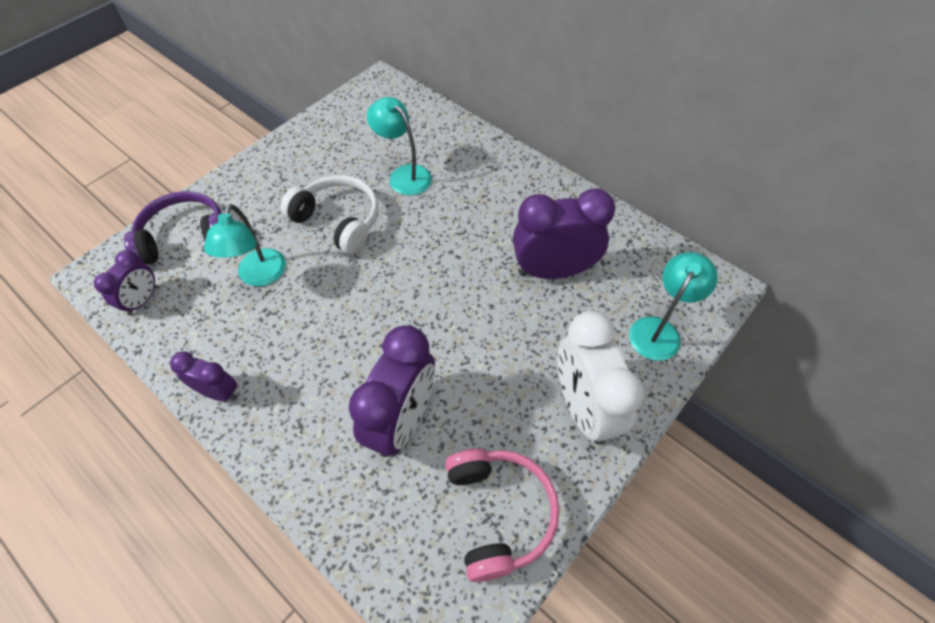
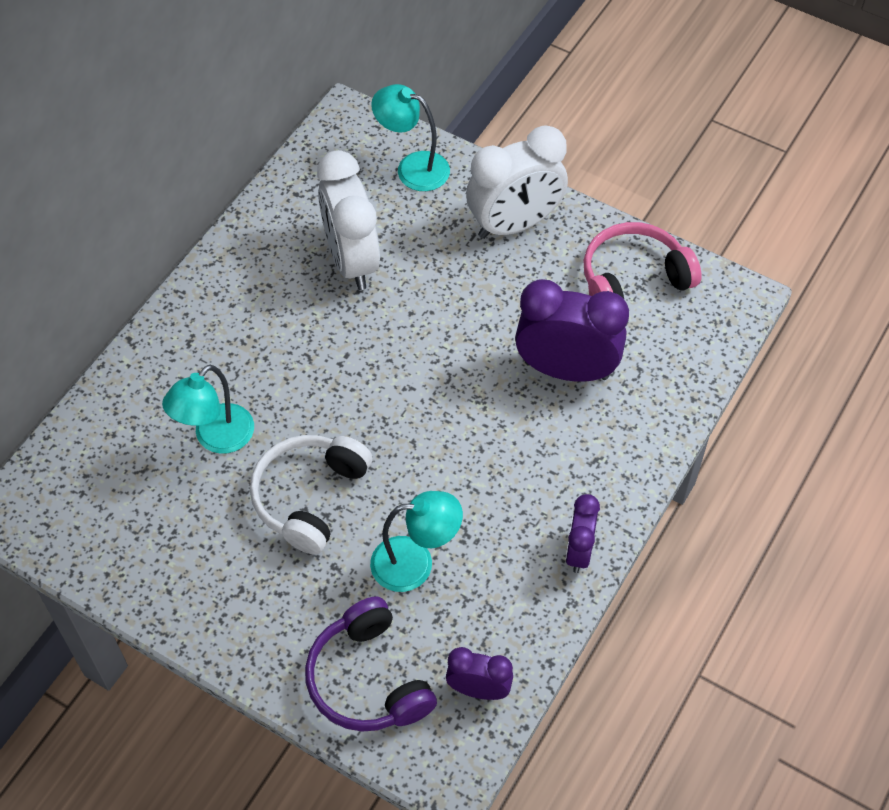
camera: 100 degrees left, 0 degrees up
(553, 270) = (351, 260): purple clock -> white clock

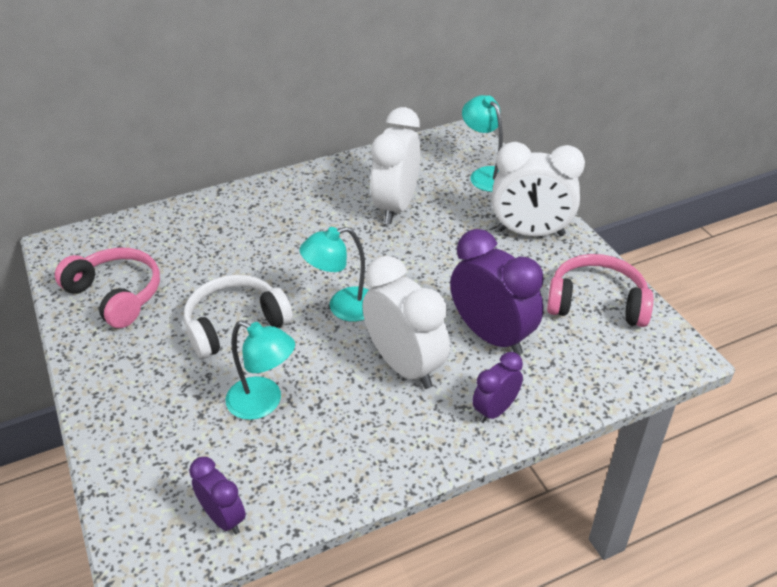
camera: 35 degrees right, 15 degrees down
(147, 535) = (116, 295): none -> pink headphones
(216, 438) = (213, 263): turquoise lamp -> turquoise lamp (343, 307)
(368, 679) = (156, 461): purple headphones -> none
(513, 447) = (405, 365): none -> white clock
(578, 551) = (392, 463): purple clock -> purple clock (495, 410)

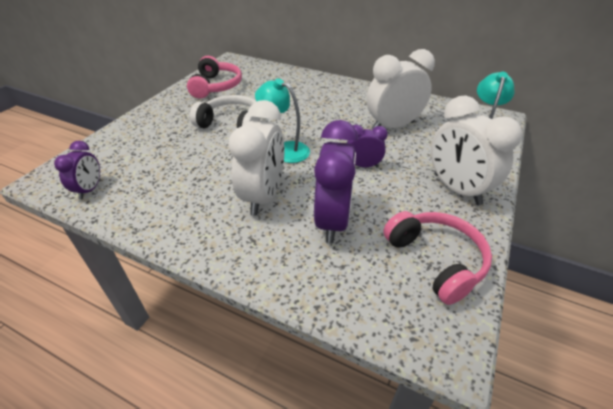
camera: 50 degrees right, 0 degrees up
(264, 403) = (183, 161): turquoise lamp -> none
(495, 410) = (264, 258): purple clock -> purple clock (363, 165)

